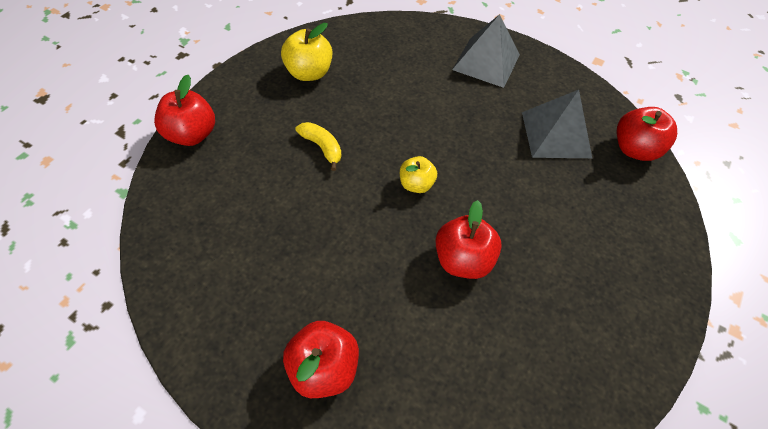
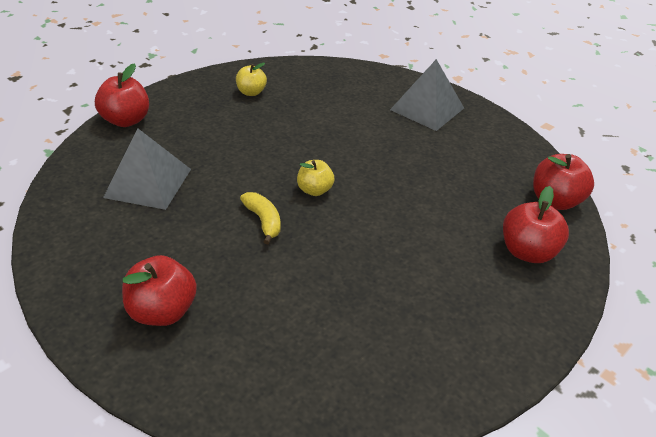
camera: 15 degrees right, 15 degrees down
(309, 73) = (251, 92): yellow apple -> yellow apple, size x0.65
(322, 147) = (238, 148): yellow banana -> yellow banana (263, 221)
(462, 260) = (334, 256): red apple -> red apple (527, 251)
(556, 134) = (474, 175): grey pyramid -> grey pyramid (148, 183)

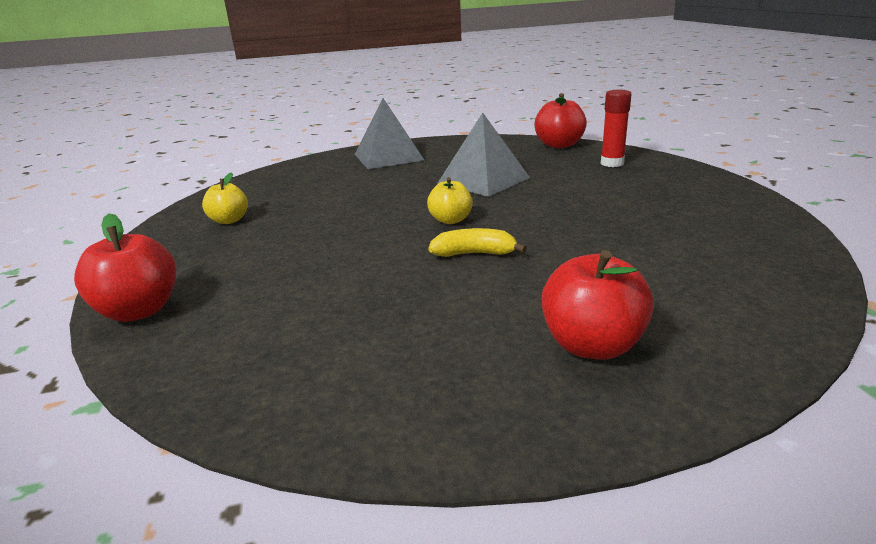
camera: 55 degrees left, 15 degrees down
(148, 183) = (313, 315): grey pyramid -> grey pyramid (483, 180)
(527, 251) = (612, 163): red apple -> red glue stick

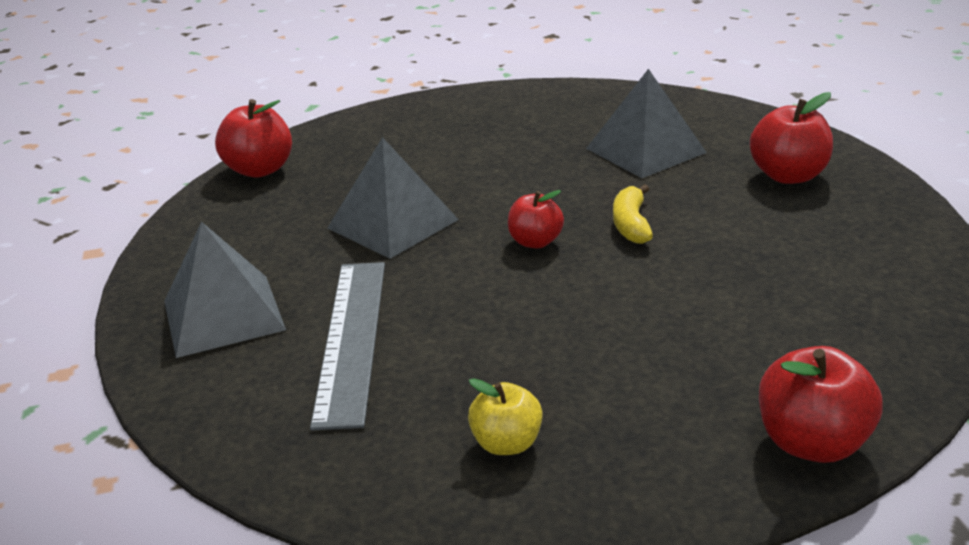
camera: 90 degrees left, 5 degrees up
(351, 182) = (351, 338): none -> grey ruler
(450, 220) = (535, 242): yellow apple -> red apple
(612, 163) = (364, 142): red glue stick -> none
(636, 262) = (645, 150): none -> grey pyramid

